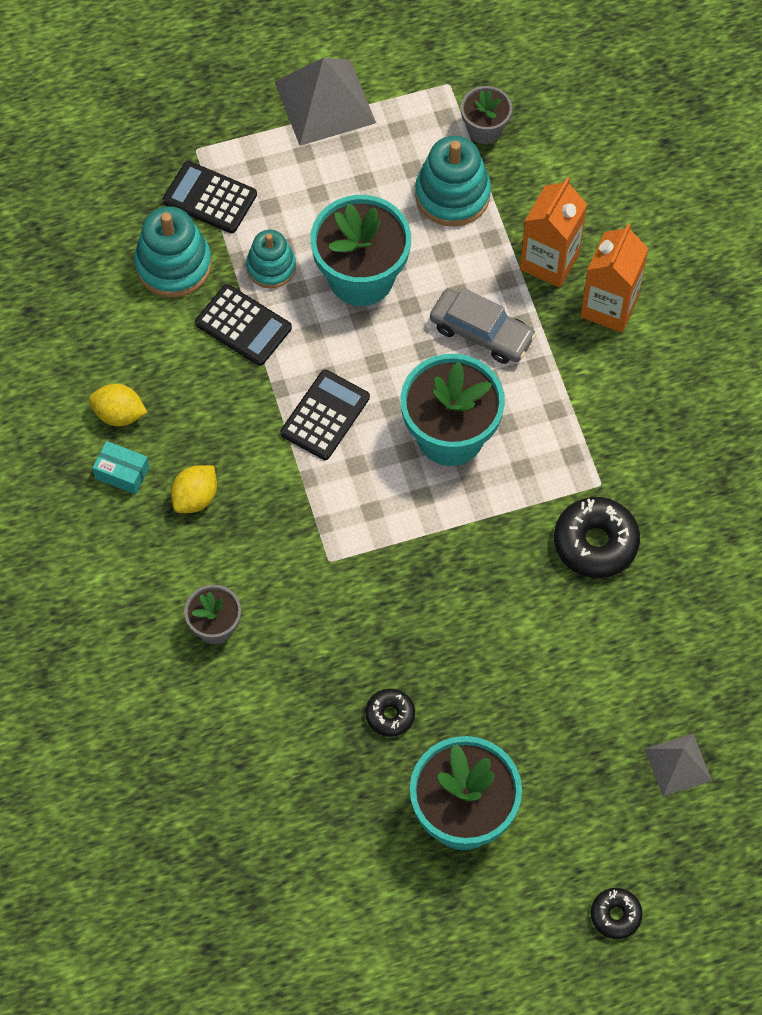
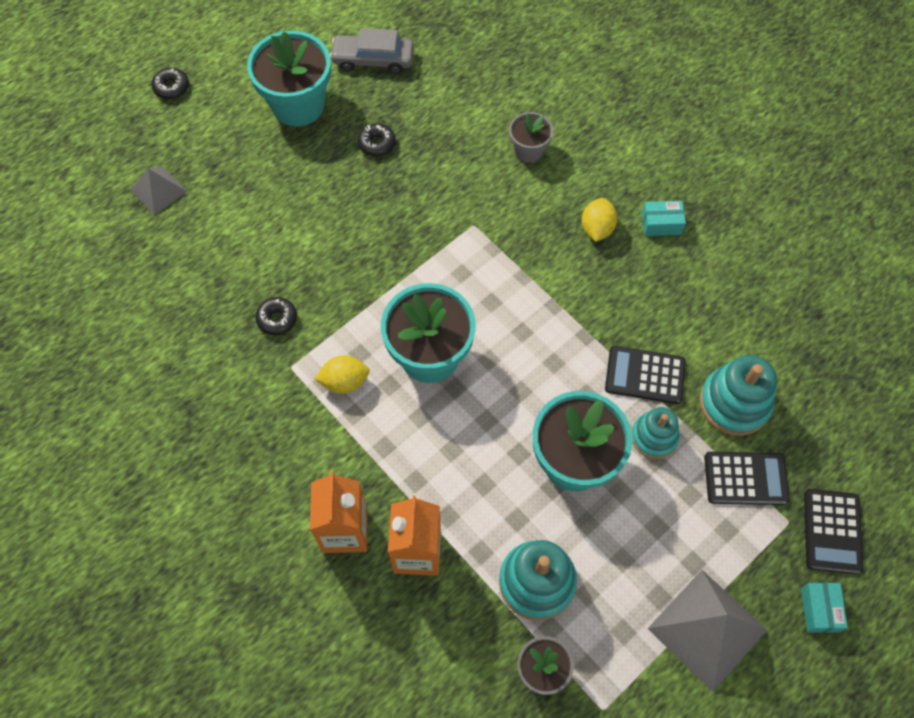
camera: 155 degrees right, 0 degrees up
(119, 414) = (693, 264): yellow lemon -> yellow lemon (344, 381)
(219, 77) = (819, 610): none -> turquoise box
(325, 415) = (537, 330): black calculator -> black calculator (832, 531)
(481, 332) = (446, 456): grey car -> grey car (373, 60)
(595, 543) = (277, 319): black donut -> black donut, size x0.56

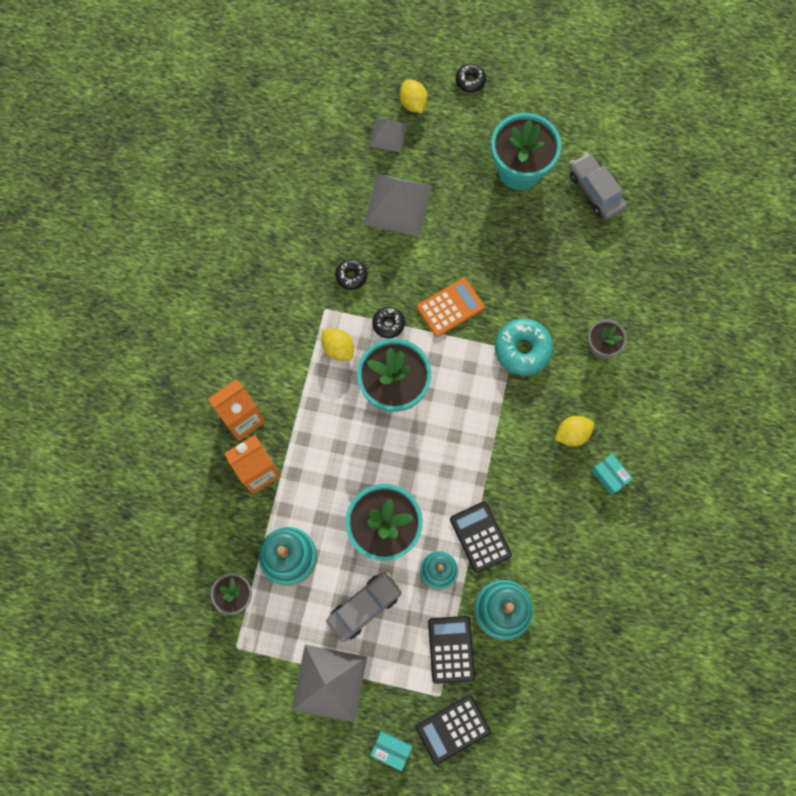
camera: 55 degrees right, 10 degrees up
(147, 148) = (413, 103): none -> yellow lemon
(240, 228) = (398, 205): none -> grey pyramid
(377, 144) = (528, 242): black donut -> black donut (388, 324)
(386, 251) = (450, 307): none -> orange calculator
(480, 216) = (522, 349): none -> turquoise donut
(645, 537) = (364, 607): none -> grey car
(745, 478) = (451, 649): black calculator -> black calculator turned 150 degrees counterclockwise
(819, 610) = (391, 749): turquoise box -> turquoise box turned 60 degrees clockwise

